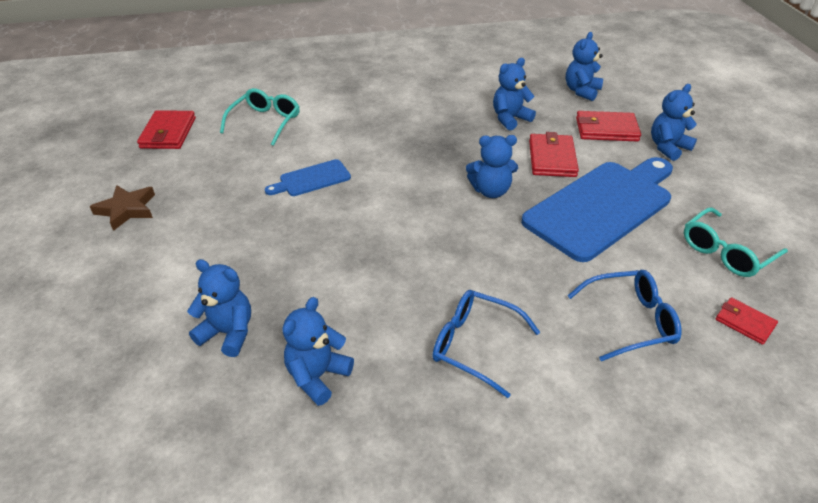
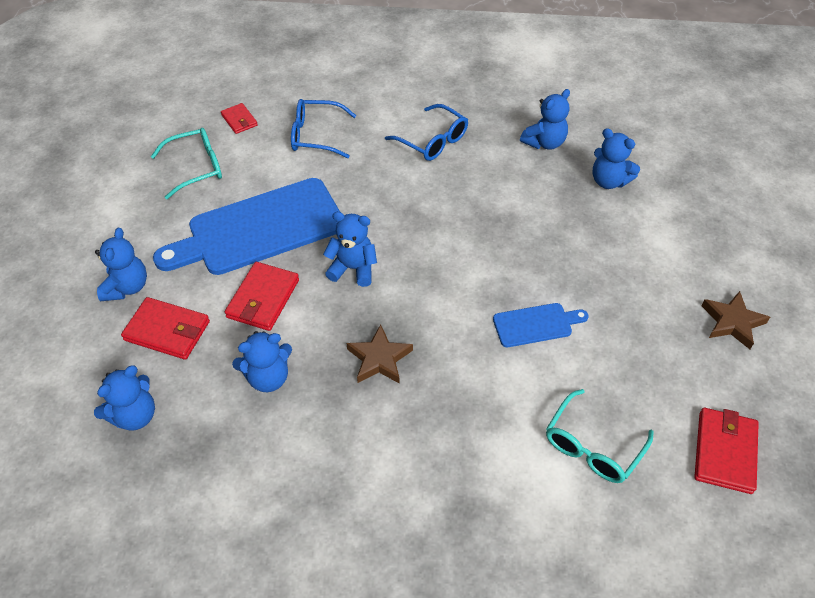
camera: 165 degrees left, 10 degrees up
(435, 140) = (379, 359): none -> brown star
(668, 147) = (127, 287): blue teddy bear -> blue teddy bear turned 60 degrees counterclockwise

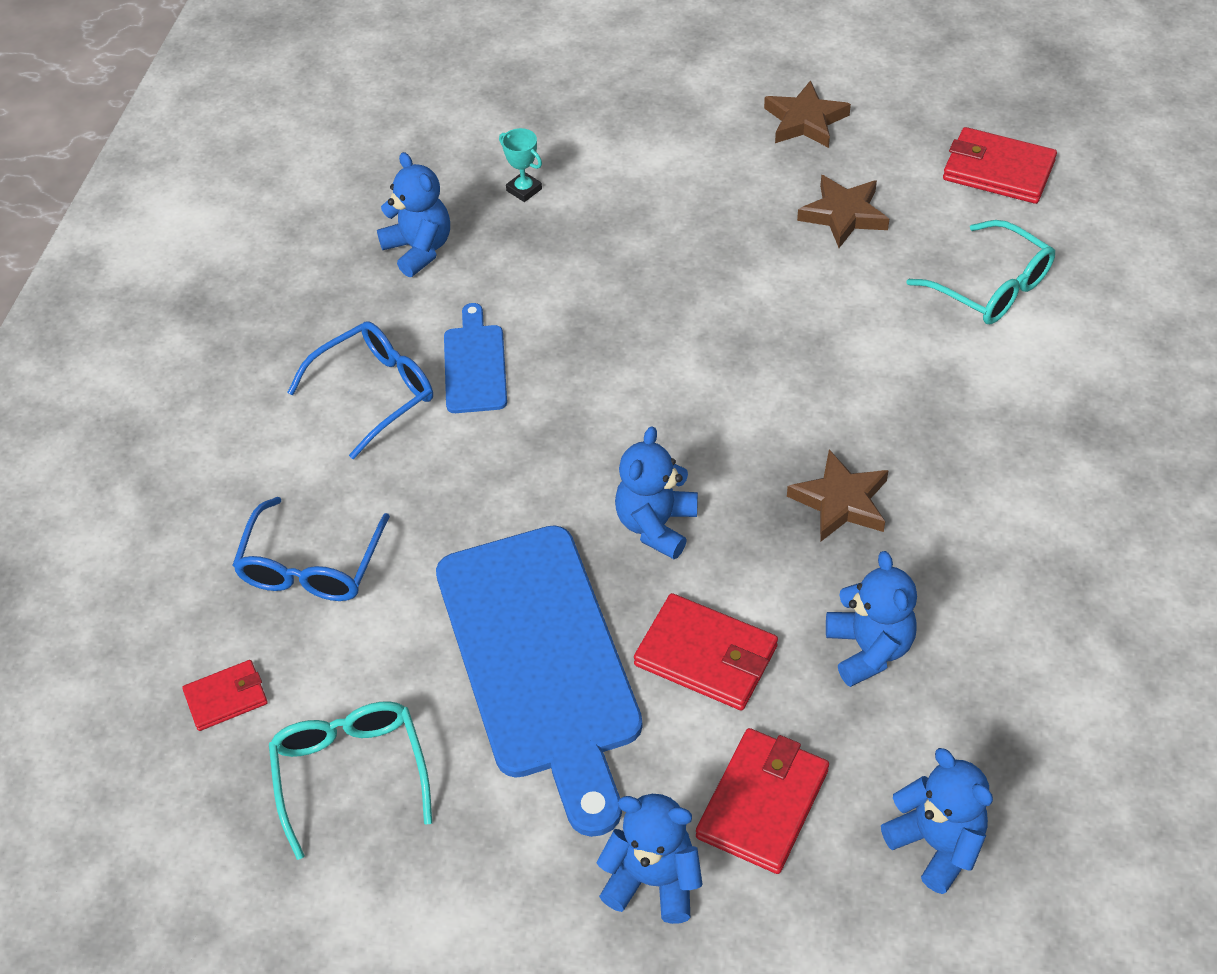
camera: 80 degrees left, 0 degrees up
(536, 324) = (792, 313): blue cutting board -> blue cutting board (475, 364)
(609, 181) = (524, 190): blue teddy bear -> turquoise trophy
(640, 350) = (844, 215): none -> brown star

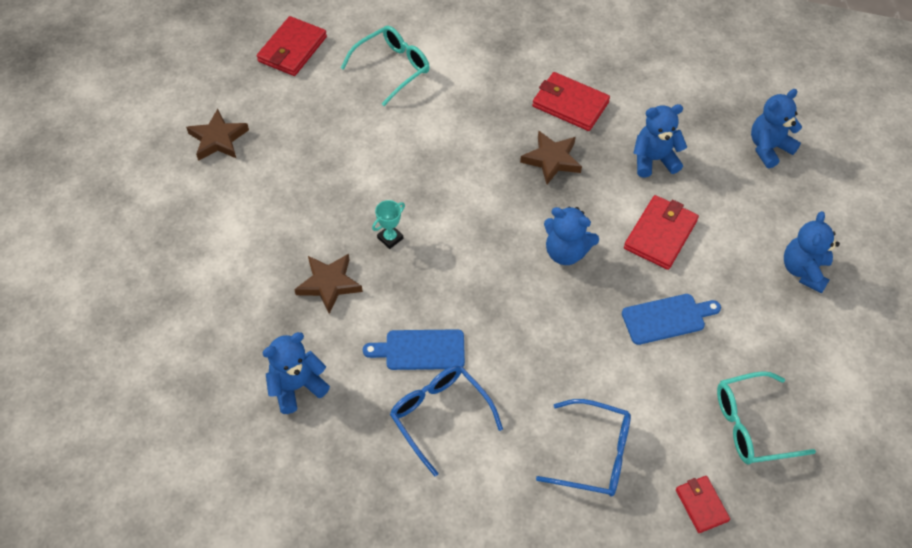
camera: 90 degrees left, 5 degrees up
(524, 190) = (247, 313): turquoise trophy -> turquoise trophy (390, 238)
(540, 661) = (667, 318): blue cutting board -> blue cutting board, size x0.46
(762, 803) = (752, 217): red wallet -> red wallet (570, 104)
(844, 215) = (315, 129): brown star -> brown star (329, 284)

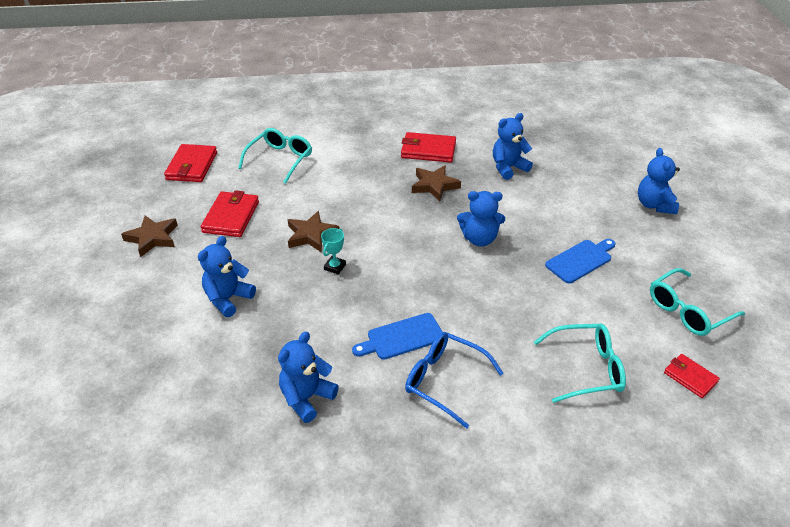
camera: 20 degrees left, 15 degrees down
(329, 284) = (298, 313): brown star -> brown star (311, 235)
(594, 455) = (586, 368): blue glasses -> turquoise glasses
(660, 234) = (541, 210): red wallet -> red wallet (231, 217)
(768, 148) = (582, 142): blue teddy bear -> blue teddy bear (228, 299)

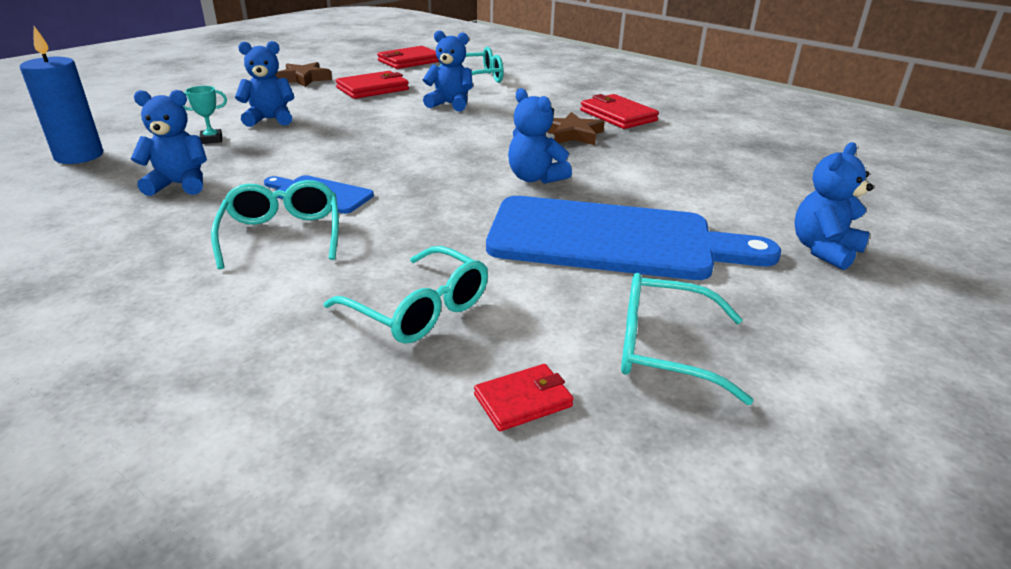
camera: 45 degrees right, 10 degrees down
(173, 435) = (79, 156): none -> blue candle
(311, 235) = (401, 117): brown star -> none
(335, 267) = (375, 138): turquoise trophy -> turquoise trophy (211, 139)
(444, 380) = (282, 234): blue glasses -> turquoise glasses
(508, 168) = (680, 153): blue teddy bear -> blue teddy bear (450, 104)
(580, 260) = (612, 240): blue cutting board -> blue cutting board, size x2.15
(690, 377) = (523, 400): red wallet -> red wallet turned 60 degrees clockwise

